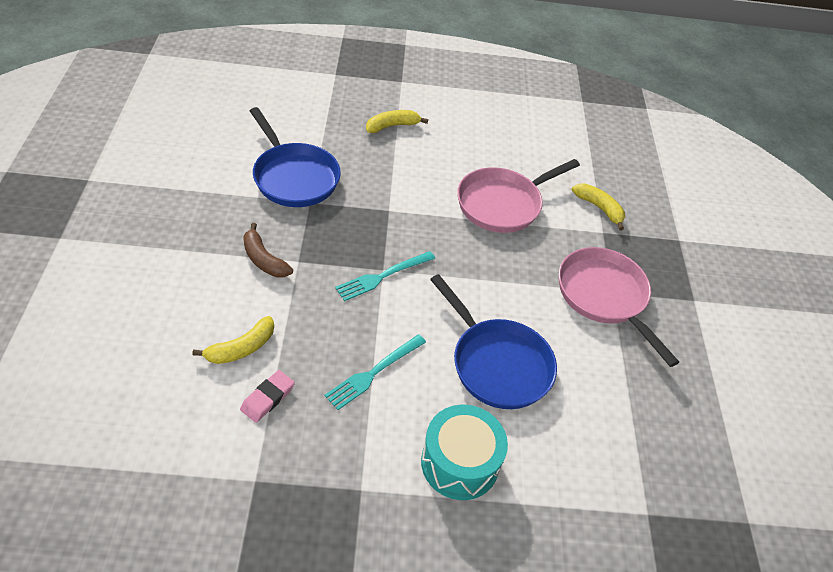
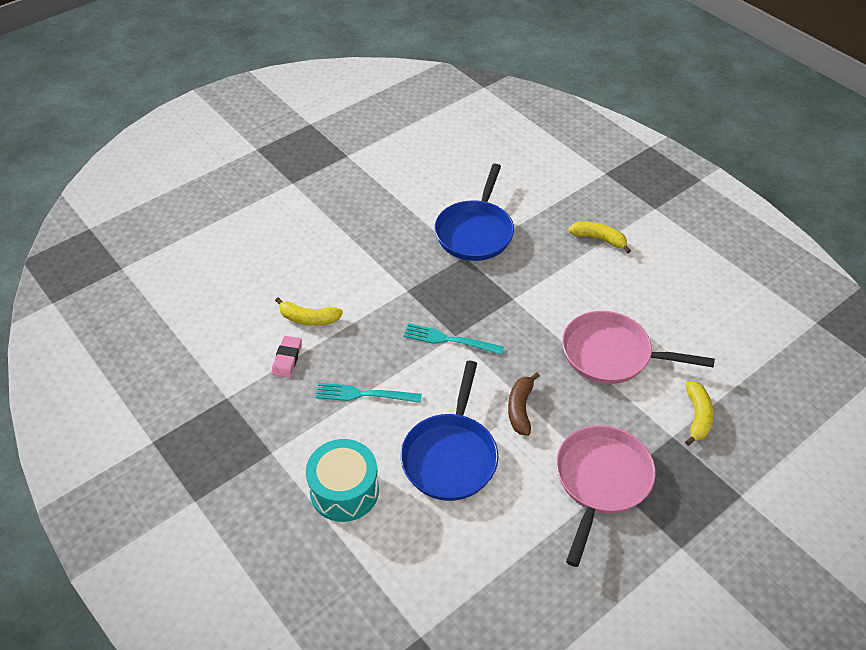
camera: 55 degrees right, 0 degrees up
(264, 259) = (387, 274): brown banana -> brown banana (520, 408)
(268, 398) = (287, 359): pink eraser -> pink eraser turned 75 degrees counterclockwise

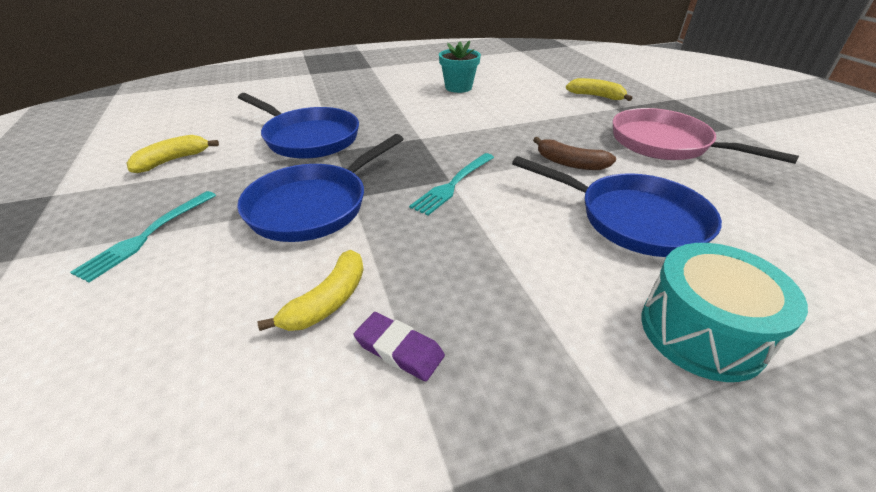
camera: 70 degrees left, 10 degrees down
(287, 359) = (399, 349): pink eraser -> purple eraser
(364, 394) = (514, 271): turquoise fork -> turquoise fork (147, 236)
(388, 276) = (314, 205): none -> blue pan
(599, 239) = (382, 90): yellow banana -> yellow banana (173, 160)
(612, 354) = (518, 111): pink pan -> none
(644, 294) = (458, 87): none -> turquoise flower pot

